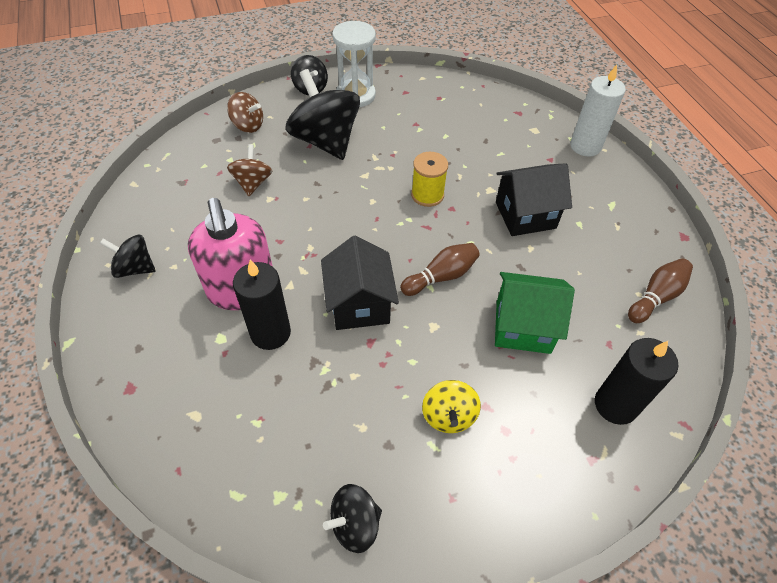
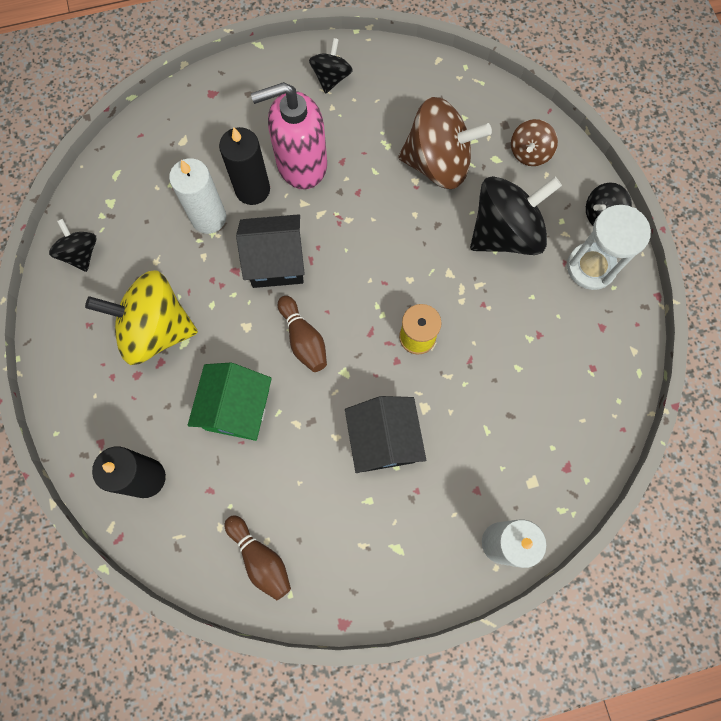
camera: 95 degrees right, 20 degrees up
(252, 183) = (438, 164): brown spinning top -> brown spinning top, size x1.91
(305, 374) = (209, 218): none -> white candle
(448, 415) = (156, 329): yellow spinning top -> yellow spinning top, size x1.91

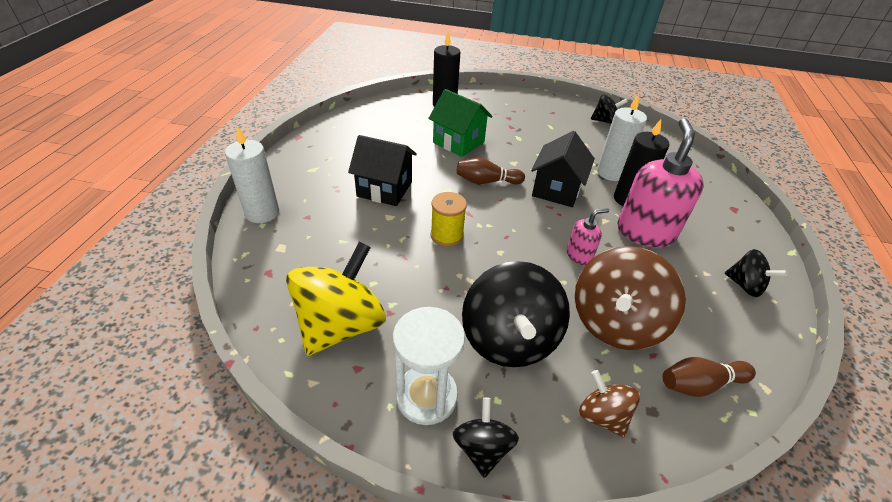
camera: 115 degrees right, 30 degrees down
(156, 329) = (534, 131): yellow spinning top -> yellow spinning top (341, 325)
(260, 558) = (364, 123): brown bowling pin -> brown bowling pin (700, 384)
(372, 211) = (579, 255): none -> pink soap dispenser

